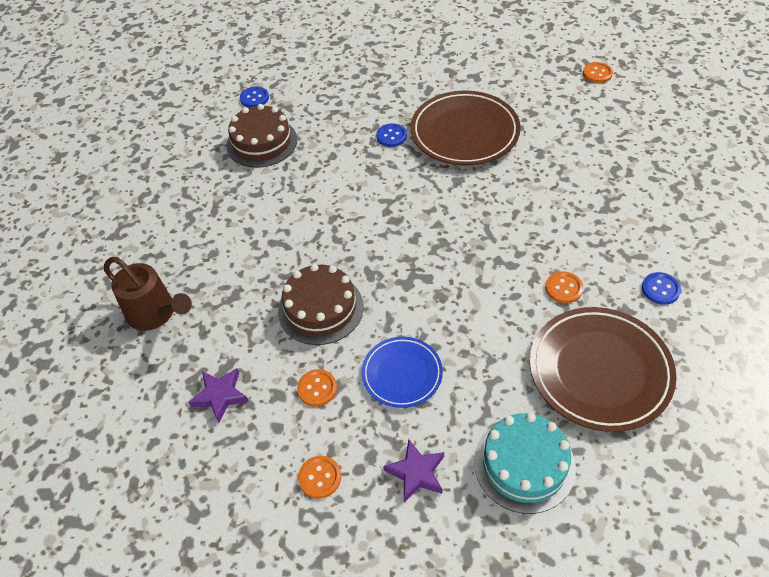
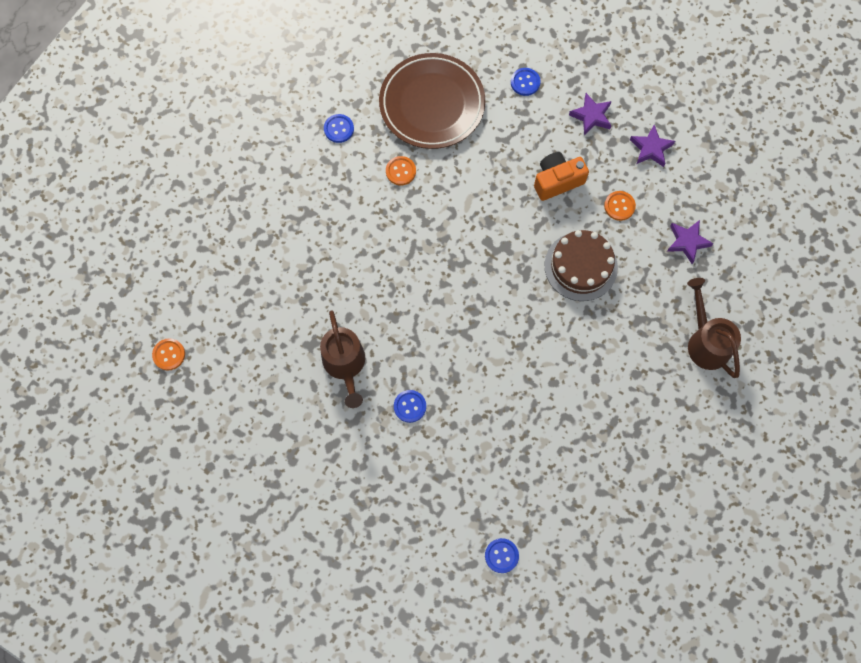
camera: 150 degrees left, 20 degrees up
(262, 142) = (529, 482): brown cake -> none
(319, 477) = (651, 148): orange button -> purple star
(402, 374) = (557, 181): blue plate -> orange camera
(464, 132) = (345, 365): brown plate -> brown watering can
(524, 464) = (525, 82): turquoise cake -> blue button

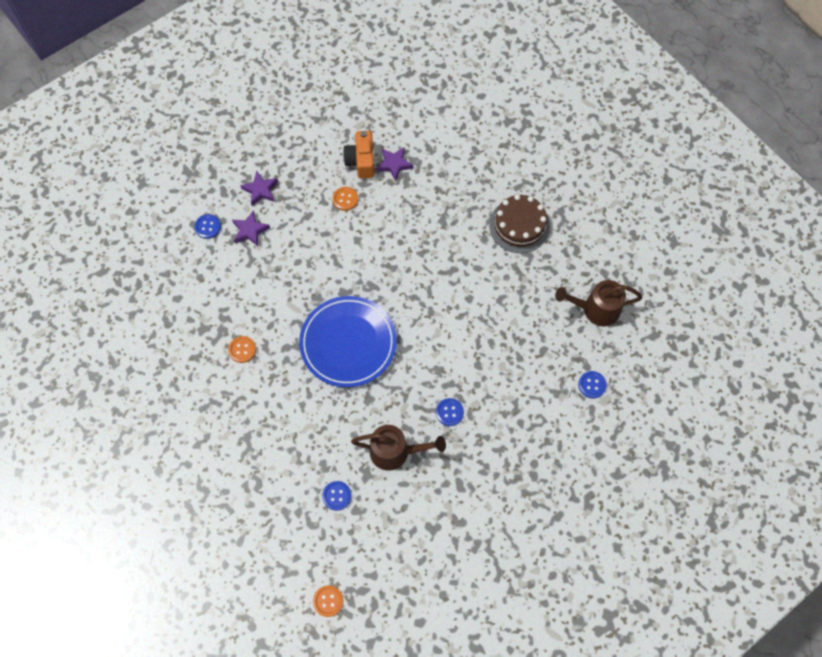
camera: 70 degrees left, 5 degrees down
(339, 129) = (180, 387): blue button -> blue button (337, 496)
(432, 104) = (193, 304): brown plate -> none
(449, 273) = (348, 343): none -> blue plate
(557, 181) = (304, 235): orange camera -> orange camera (361, 161)
(581, 266) = (383, 244): brown cake -> brown cake (519, 226)
(651, 148) = (307, 159): purple star -> purple star (250, 230)
(705, 341) = (476, 182): brown watering can -> brown watering can (595, 309)

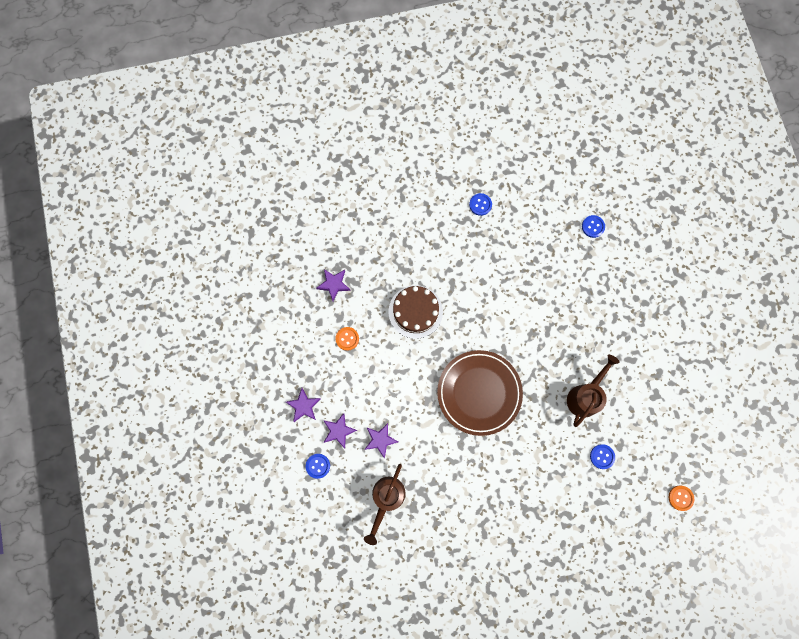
camera: 65 degrees left, 10 degrees up
(242, 350) = (447, 481): orange button -> none
(257, 271) = (380, 440): none -> purple star
(348, 343) = (479, 393): blue plate -> brown plate
(361, 161) = (317, 310): orange camera -> none
(449, 412) = (570, 341): blue button -> blue button (480, 204)
(519, 226) = (437, 214): brown cake -> brown cake (415, 311)
(595, 309) = (534, 193): brown watering can -> brown watering can (386, 499)

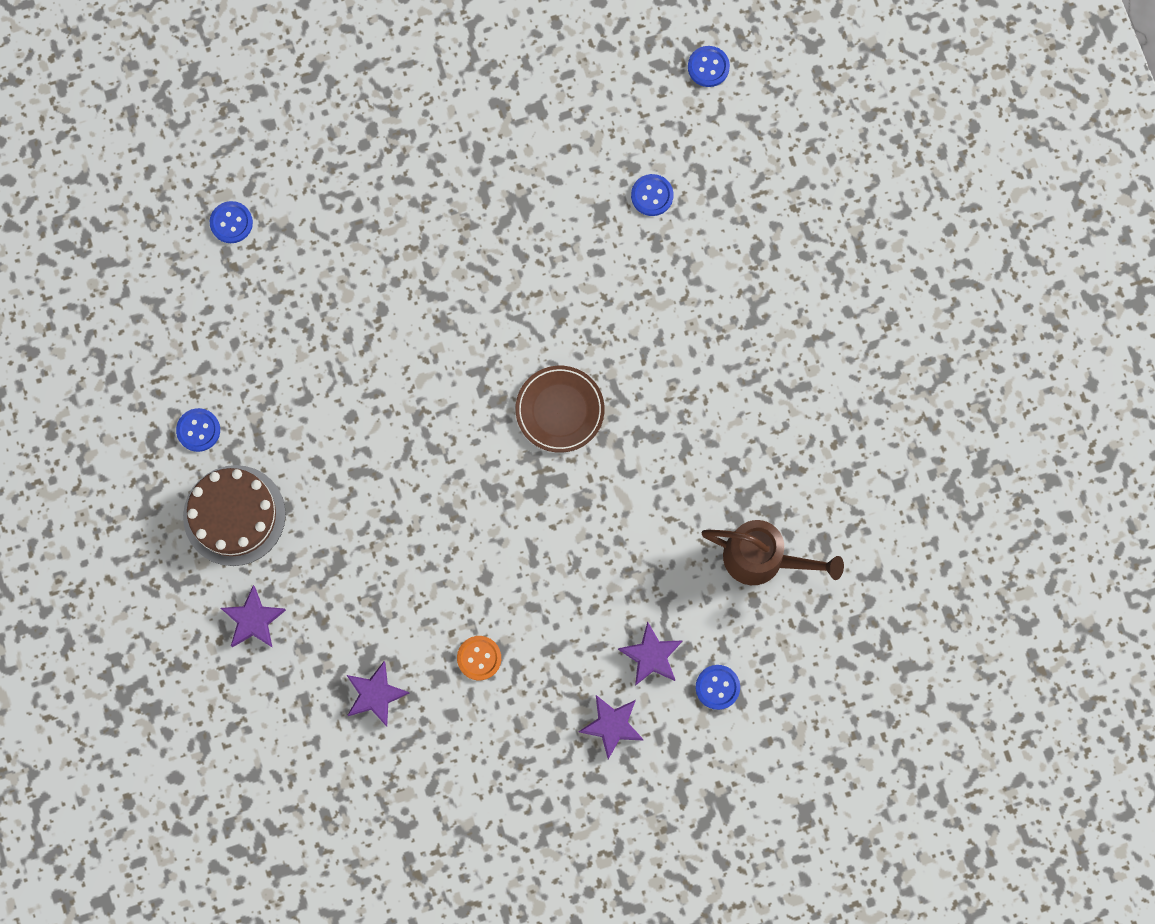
camera: 95 degrees left, 0 degrees up
(380, 440) = (660, 579): purple star -> purple star (253, 620)
(415, 311) = (417, 536): brown cake -> brown cake (234, 515)
(479, 393) = (560, 410): brown plate -> brown plate, size x0.58
(585, 396) = (548, 226): brown watering can -> none
(680, 498) = (708, 67): orange button -> blue button

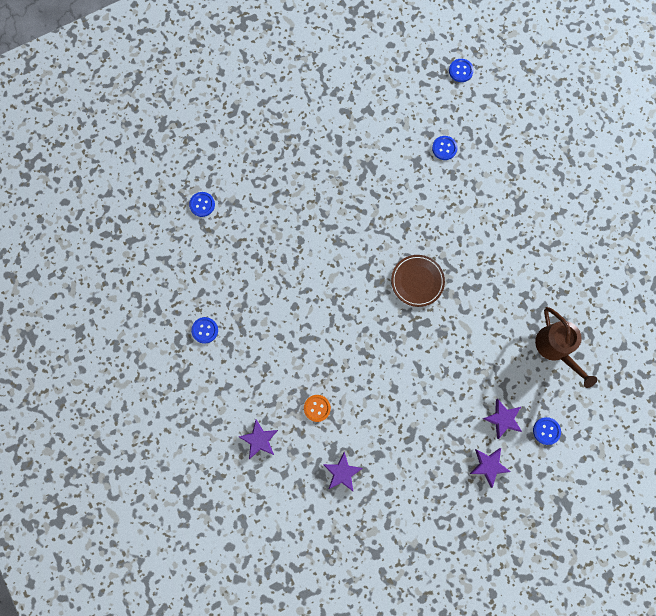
camera: 10 degrees left, 0 degrees up
(234, 515) = (236, 378): brown cake -> none
(479, 658) = (400, 439): orange button -> orange button (317, 408)
(763, 559) = (556, 349): brown watering can -> brown watering can turned 60 degrees clockwise

